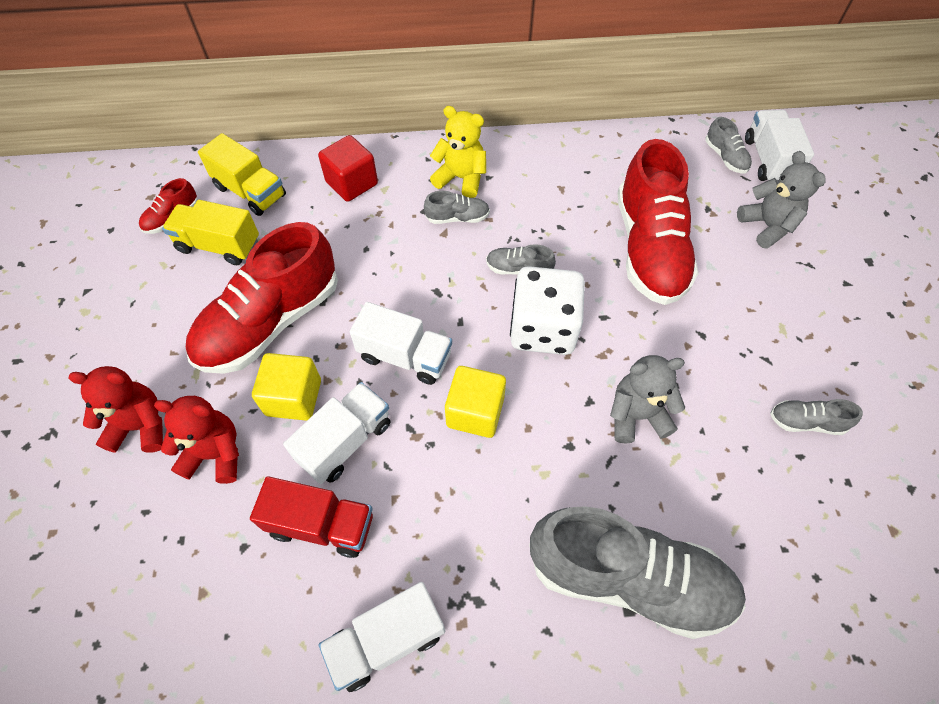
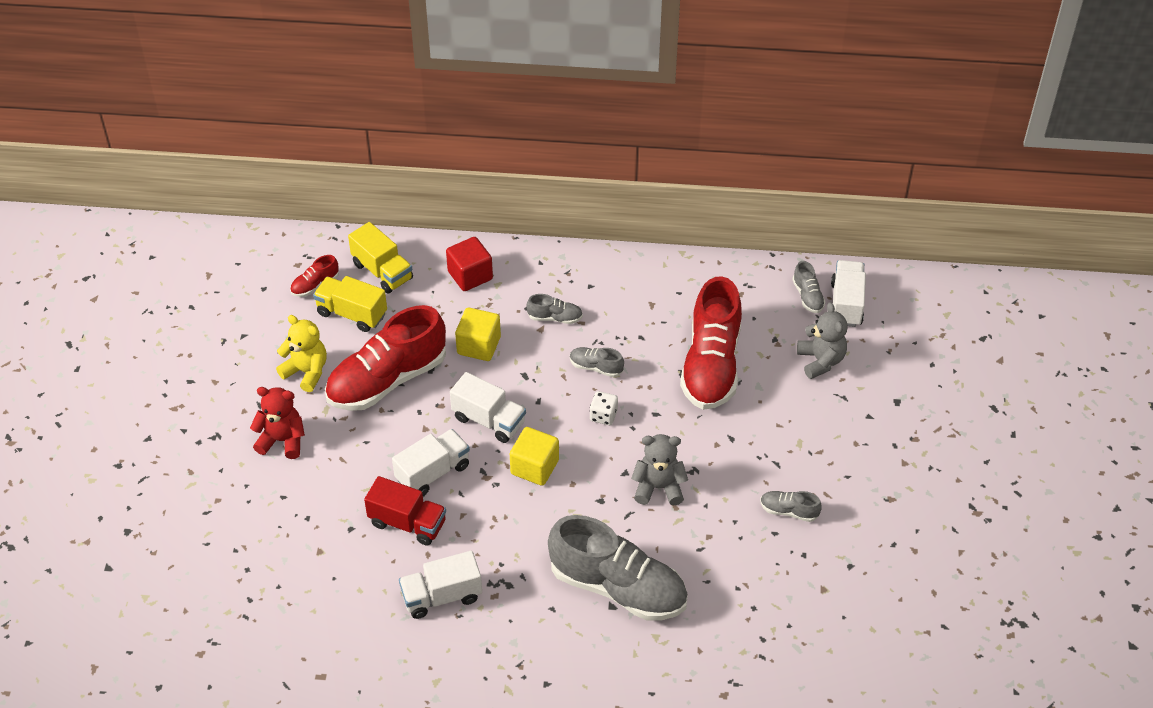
camera: 10 degrees right, 10 degrees down
(215, 454) = (336, 467): red teddy bear -> none
(293, 397) = (398, 437): yellow cube -> yellow cube (479, 346)
(461, 178) = (566, 284): yellow teddy bear -> yellow teddy bear (306, 372)
(543, 329) = (603, 415): white dice -> white dice, size x0.47

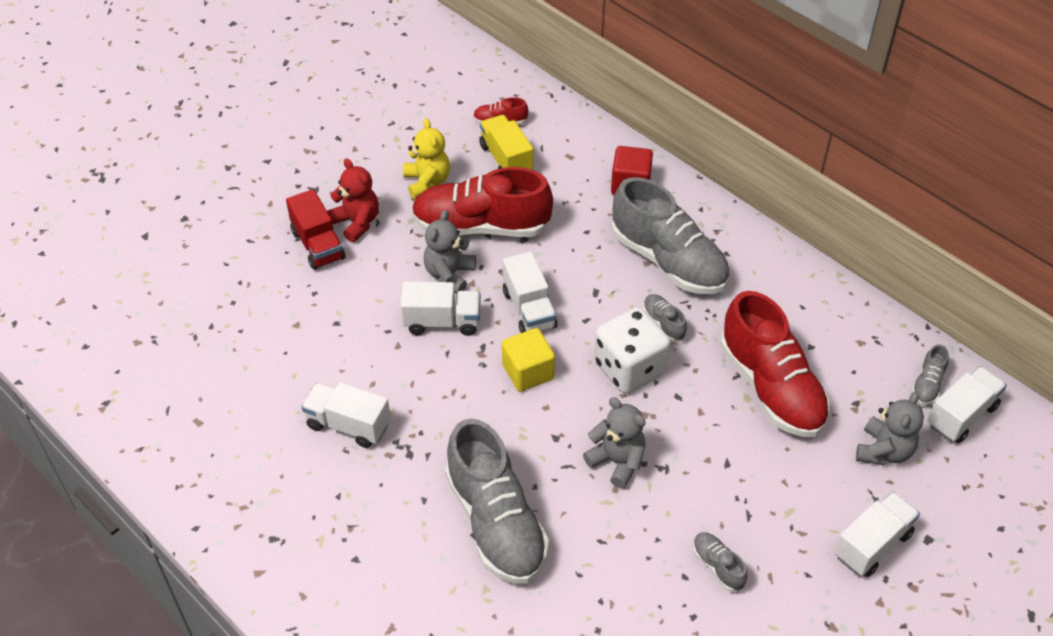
camera: 40 degrees right, 0 degrees up
(382, 271) = (563, 141): yellow truck -> none
(401, 433) = (449, 275): none -> grey teddy bear
(407, 523) = (382, 348): red truck -> red truck (318, 245)
(479, 346) = (581, 244): yellow cube -> none
(555, 317) = (668, 261): grey shoe -> grey shoe, size x2.38
(603, 415) = (629, 368): white dice -> white dice, size x2.15
(711, 365) = (771, 387): red shoe -> red shoe turned 75 degrees counterclockwise
(868, 429) = (872, 544): none -> white truck

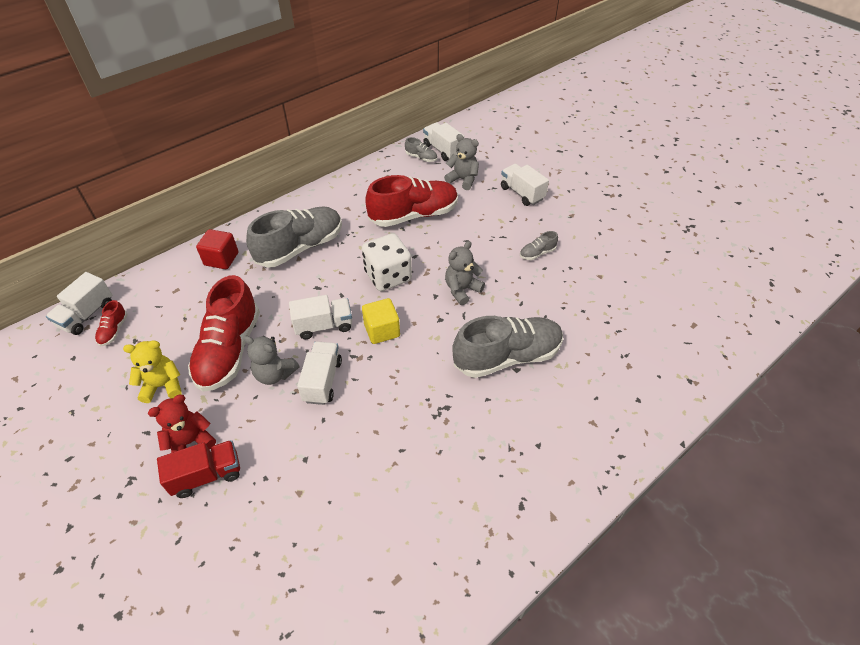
camera: 85 degrees left, 0 degrees up
(348, 425) = (415, 449): white truck -> white truck (87, 315)
(506, 159) = (160, 329): yellow truck -> none
(663, 323) = (354, 256): grey shoe -> none

